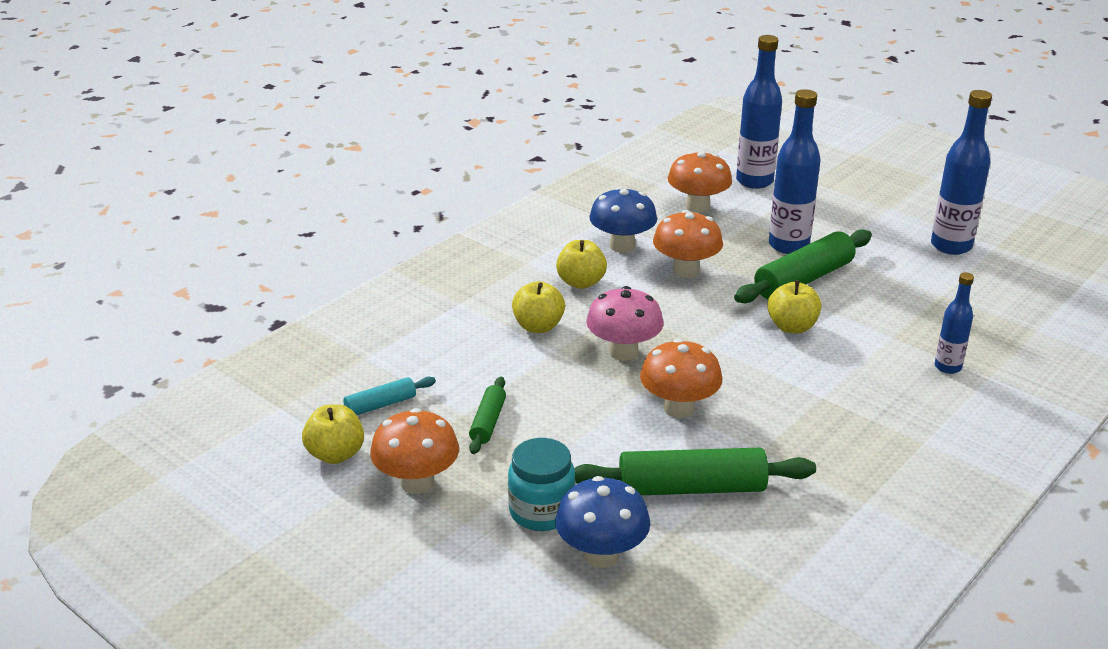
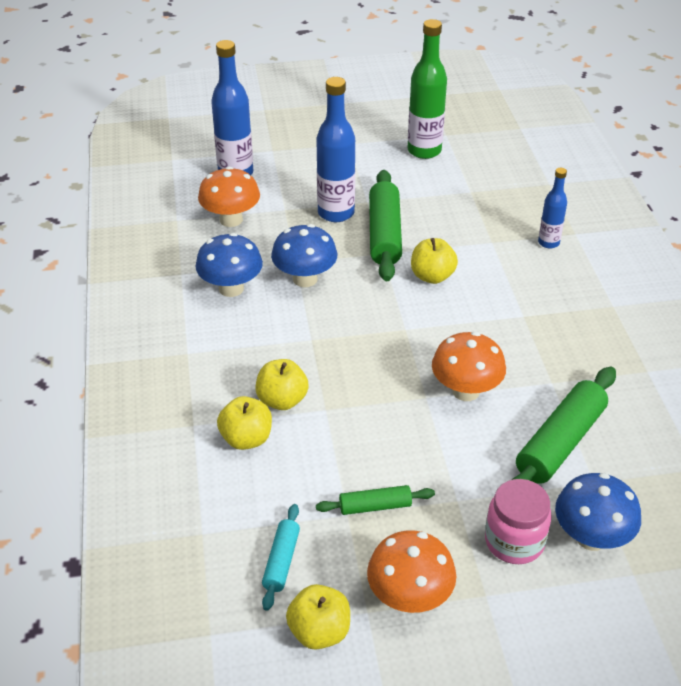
camera: 50 degrees left, 10 degrees up
(488, 422) = (375, 506): green rolling pin -> green rolling pin turned 60 degrees counterclockwise
(541, 512) = (514, 541): turquoise jar -> pink jar
(581, 282) = (252, 340): yellow apple -> yellow apple (246, 439)
(623, 352) = (368, 375): pink mushroom -> none
(686, 270) = (305, 279): orange mushroom -> blue mushroom
(951, 246) = (424, 151): blue bottle -> green bottle

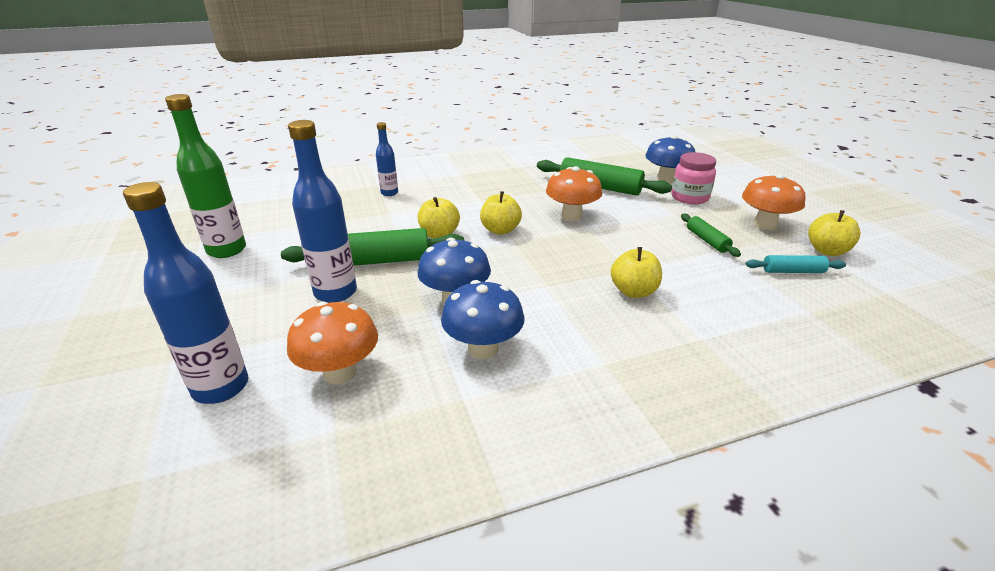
camera: 100 degrees left, 10 degrees down
(246, 439) = (693, 304): yellow apple -> yellow apple (500, 230)

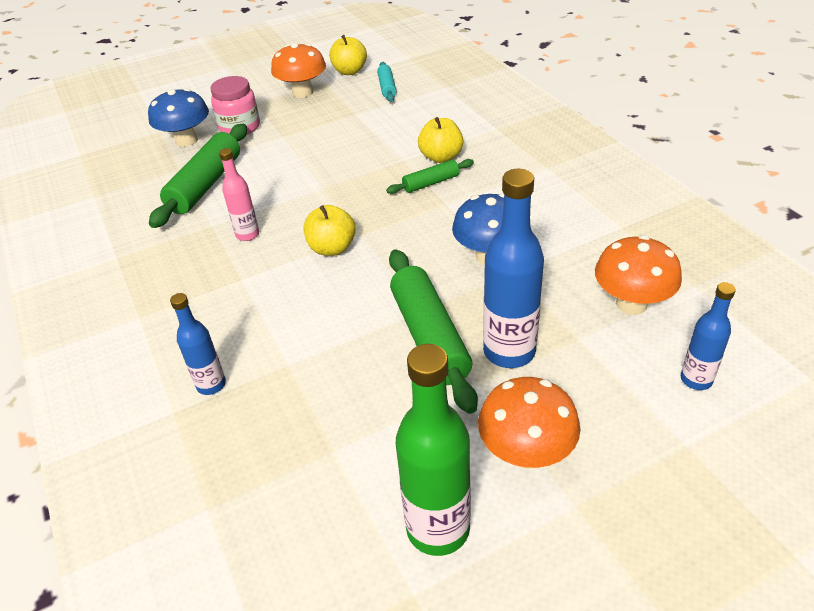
camera: 95 degrees left, 10 degrees up
(221, 387) = (696, 380): blue bottle -> blue bottle, size x0.57
(439, 235) = (351, 297): yellow apple -> none
(483, 348) = (557, 227): blue mushroom -> none
(530, 201) = (247, 234): none -> pink bottle
(571, 216) = (289, 200): orange mushroom -> orange mushroom (526, 452)
(707, 240) = (339, 121): green rolling pin -> green rolling pin (431, 183)

